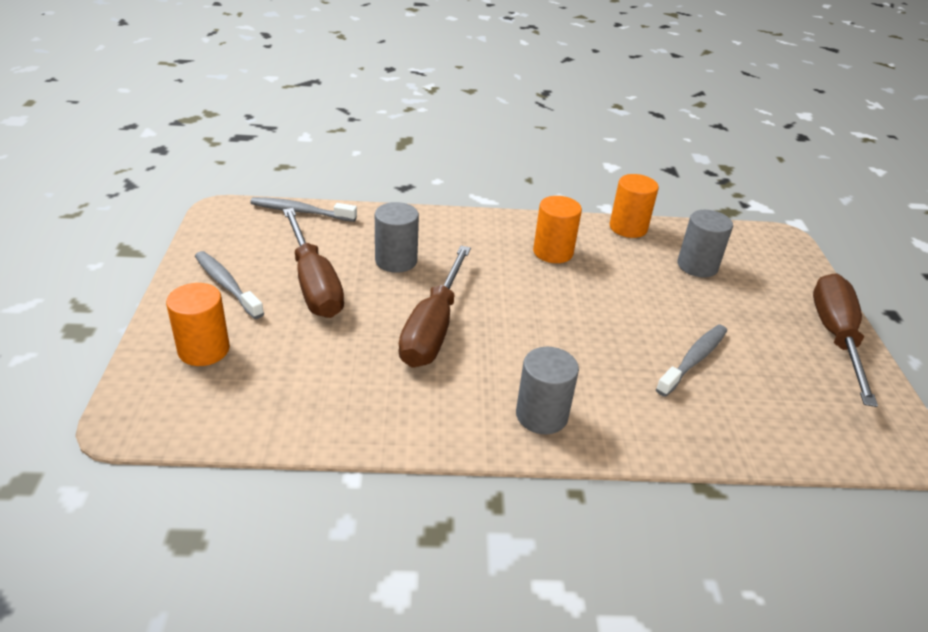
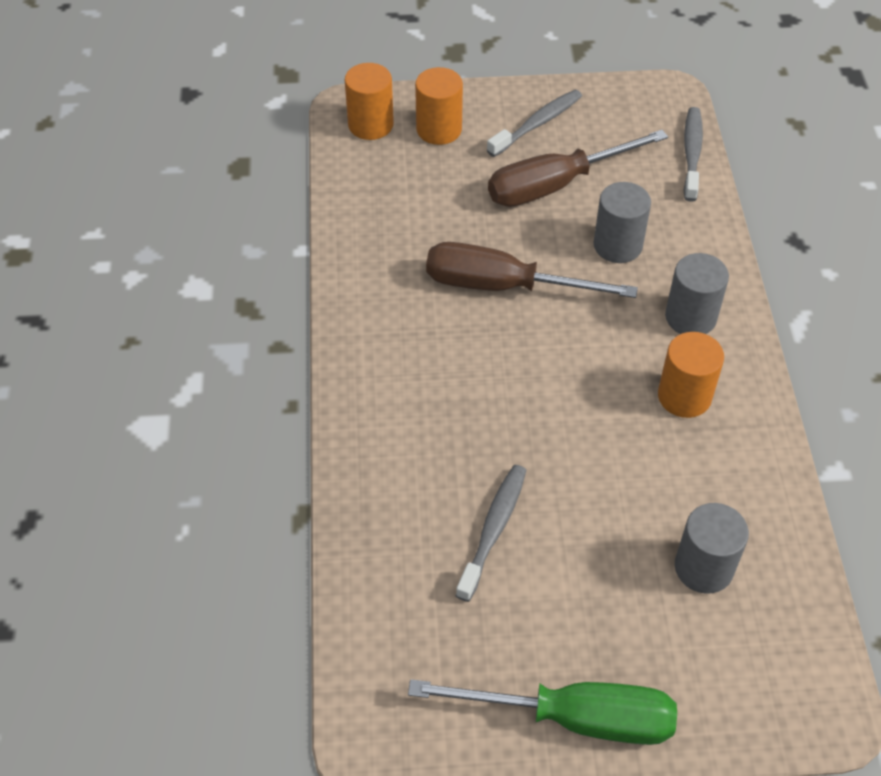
camera: 90 degrees right, 15 degrees up
(541, 415) = (383, 377): grey cylinder -> grey cylinder (690, 317)
(628, 228) = (779, 490): orange cylinder -> orange cylinder (370, 125)
(693, 360) = (493, 529): grey toothbrush -> grey toothbrush turned 105 degrees counterclockwise
(835, 337) = (573, 717): brown screwdriver -> green screwdriver

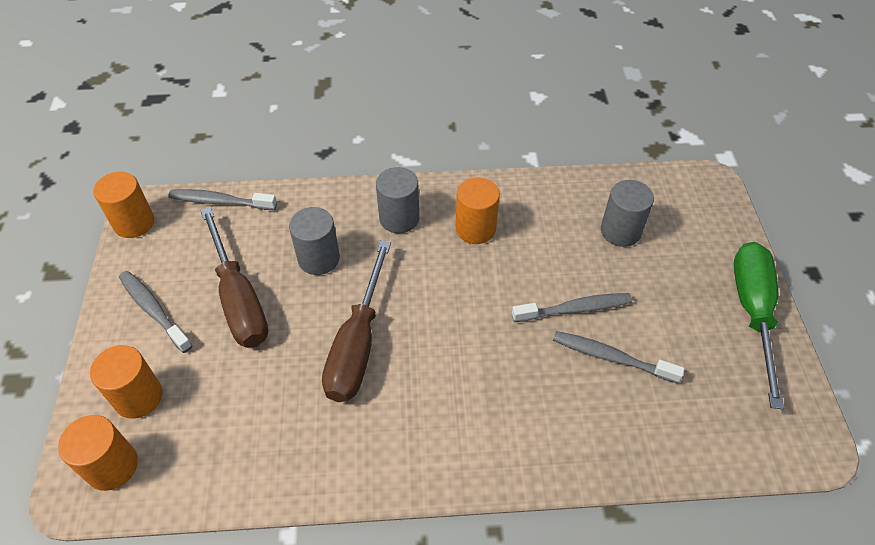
camera: 90 degrees left, 0 degrees up
(564, 497) = (575, 309): none -> grey toothbrush
(650, 91) = (134, 223): none -> orange cylinder

